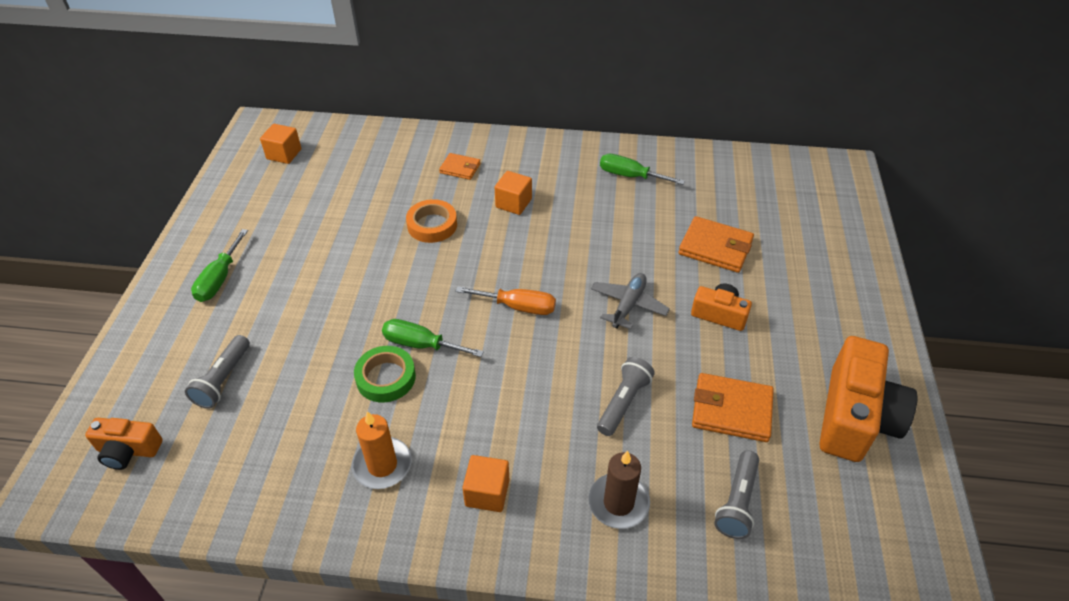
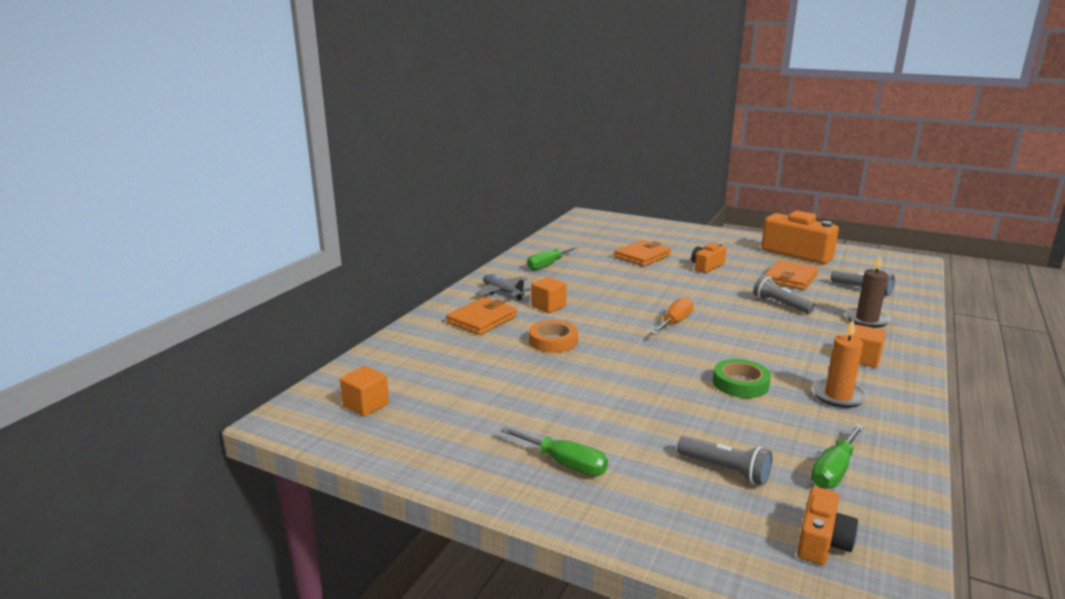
camera: 70 degrees left, 25 degrees down
(421, 345) = (705, 364): green screwdriver -> green screwdriver (834, 471)
(460, 168) = (482, 320): orange wallet -> orange wallet, size x1.68
(628, 305) = (688, 288): grey plane -> grey plane (503, 292)

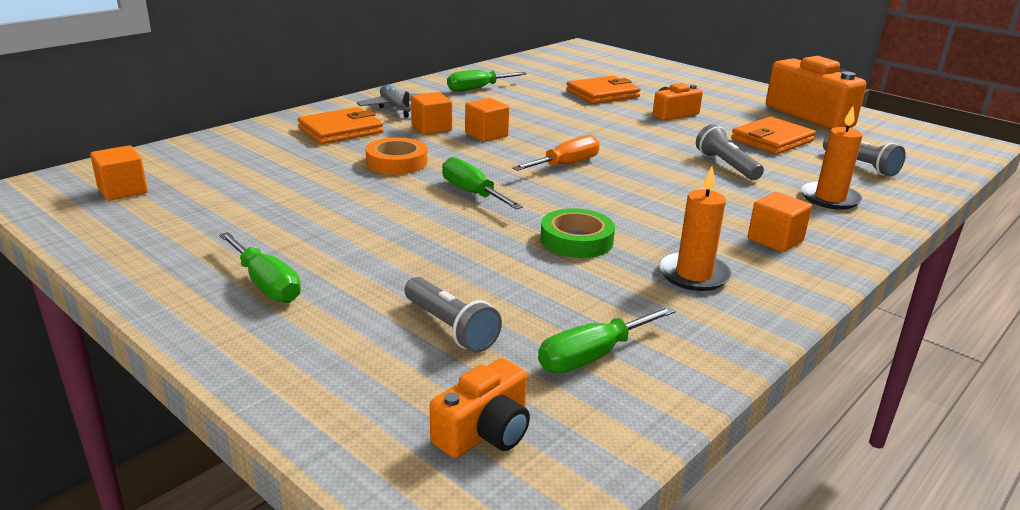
camera: 15 degrees right, 5 degrees up
(594, 306) = (486, 135): none -> orange cube
(633, 358) = (472, 193): none -> green screwdriver
(867, 320) = (830, 198): brown candle -> orange candle

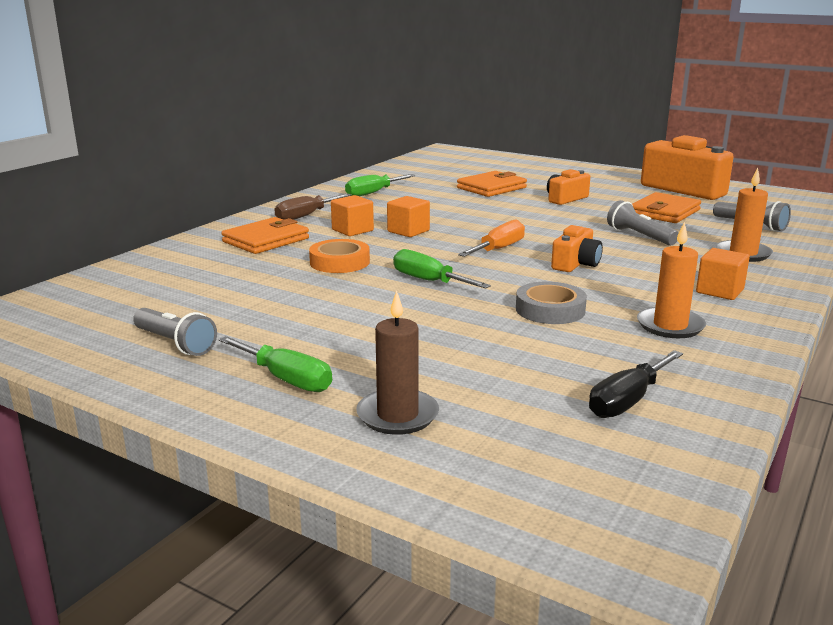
camera: 10 degrees left, 5 degrees down
(123, 190) = (81, 314): orange cube -> none
(348, 339) = (397, 415): none -> brown candle
(395, 108) = (306, 216): grey plane -> brown screwdriver
(450, 327) = (486, 394): grey flashlight -> grey flashlight (175, 343)
(485, 432) = (575, 474): orange camera -> orange camera (576, 264)
(576, 240) = (550, 310): green tape -> grey tape
(592, 356) = (628, 401): green screwdriver -> black screwdriver

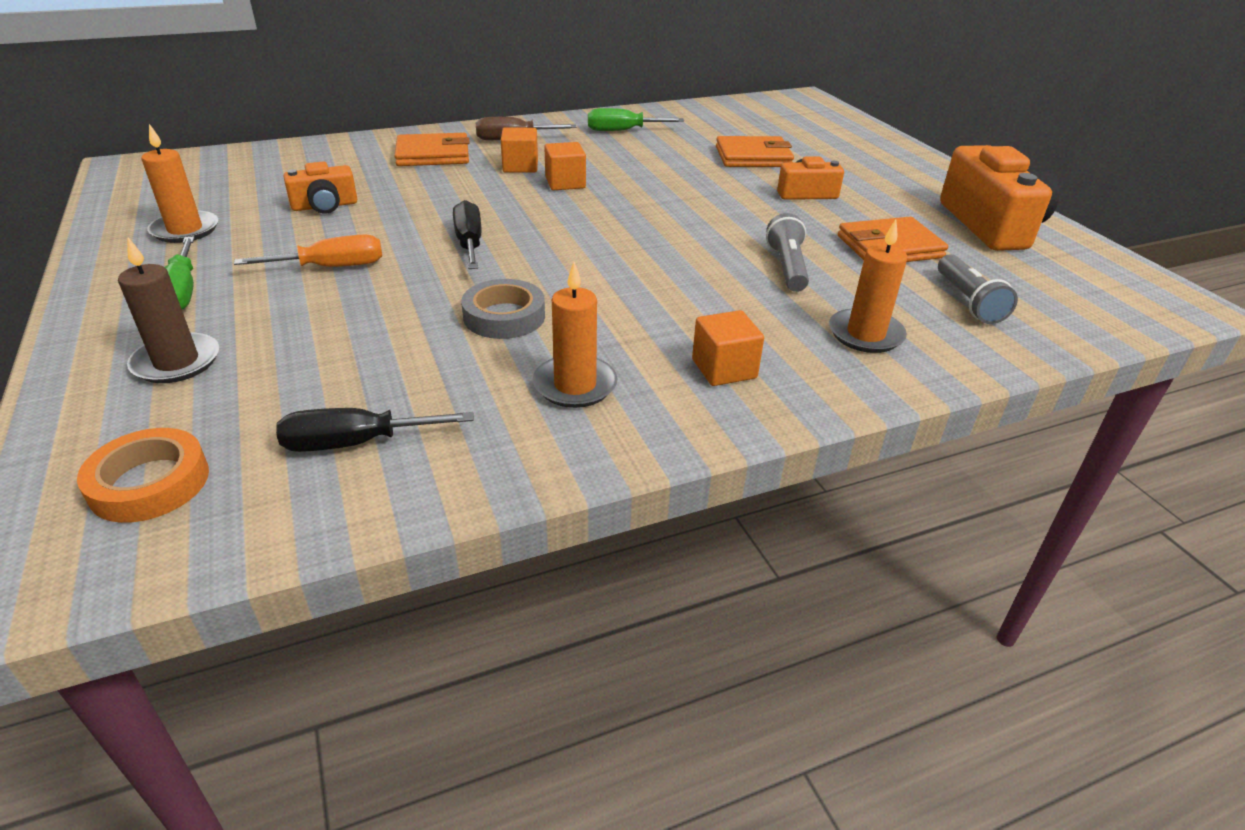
camera: 35 degrees right, 15 degrees up
(175, 343) = (185, 230): grey flashlight -> orange candle
(339, 262) = (441, 197): orange tape -> orange tape (150, 483)
(429, 281) = (469, 243): green screwdriver -> black screwdriver
(498, 249) = (604, 231): orange screwdriver -> orange screwdriver (331, 267)
(576, 264) = (642, 275): orange camera -> orange camera (325, 206)

